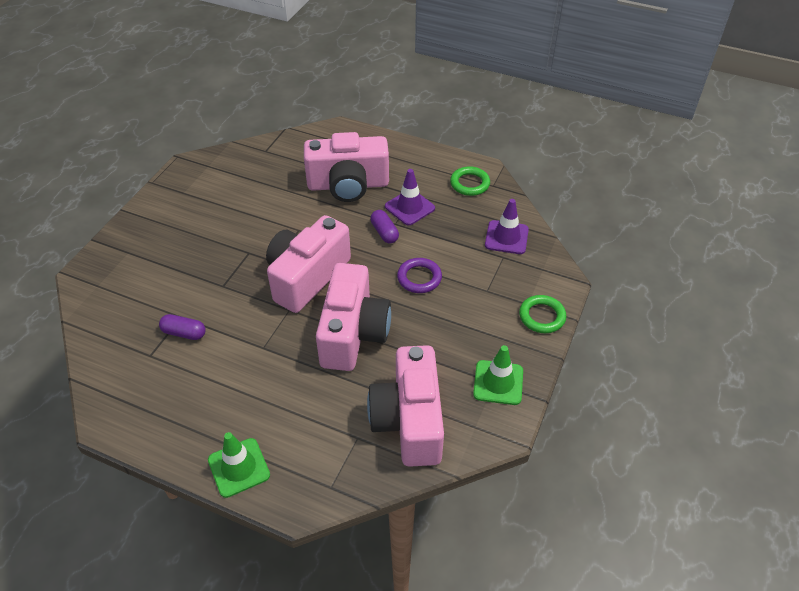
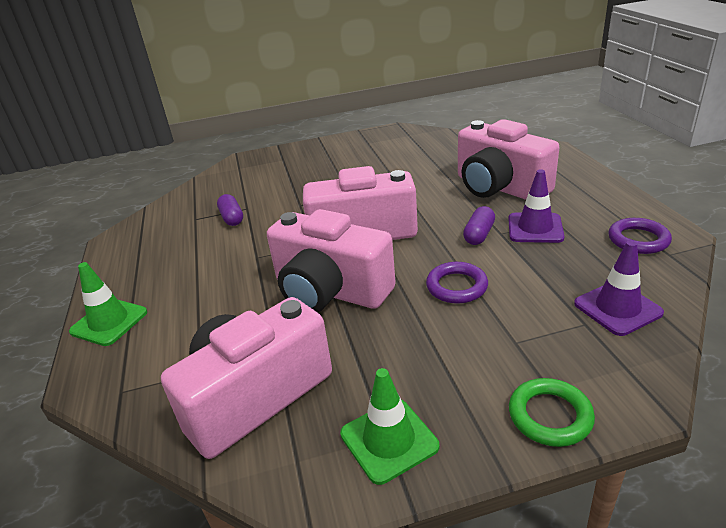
camera: 55 degrees right, 15 degrees down
(353, 333) = (330, 291): pink camera -> pink camera turned 60 degrees clockwise
(469, 184) = (638, 240): green ring -> purple ring

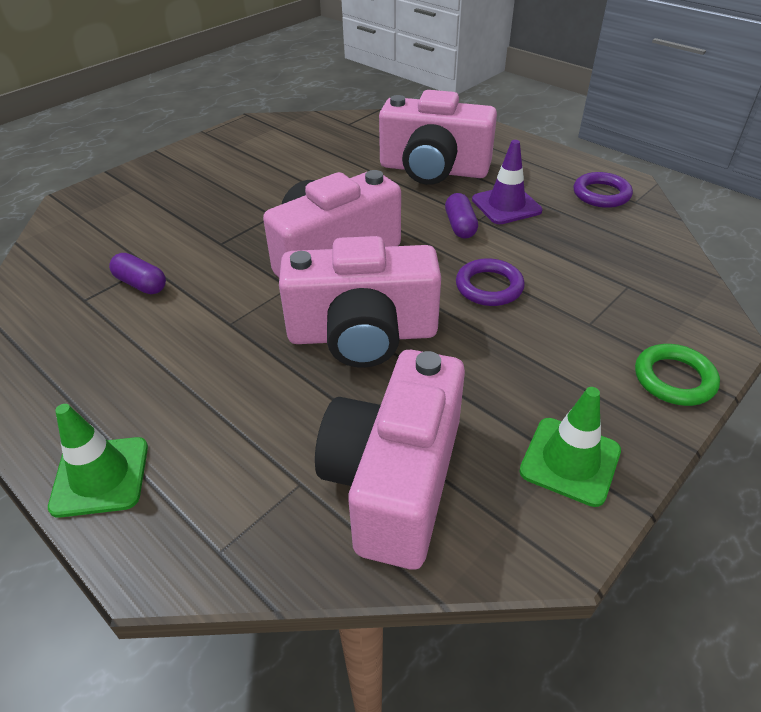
camera: 35 degrees left, 10 degrees up
(617, 308) = (640, 263): purple traffic cone -> none

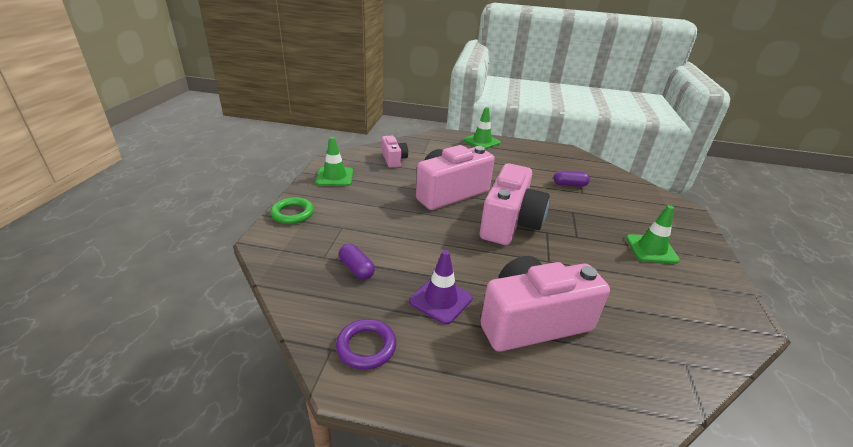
camera: 145 degrees right, 10 degrees down
(216, 181) = (651, 249): none -> green traffic cone
(395, 480) = (393, 159): pink camera -> pink camera, size x0.52
(460, 226) = (458, 267): purple capsule -> purple capsule (356, 269)
(489, 287) = (408, 231): purple ring -> none

